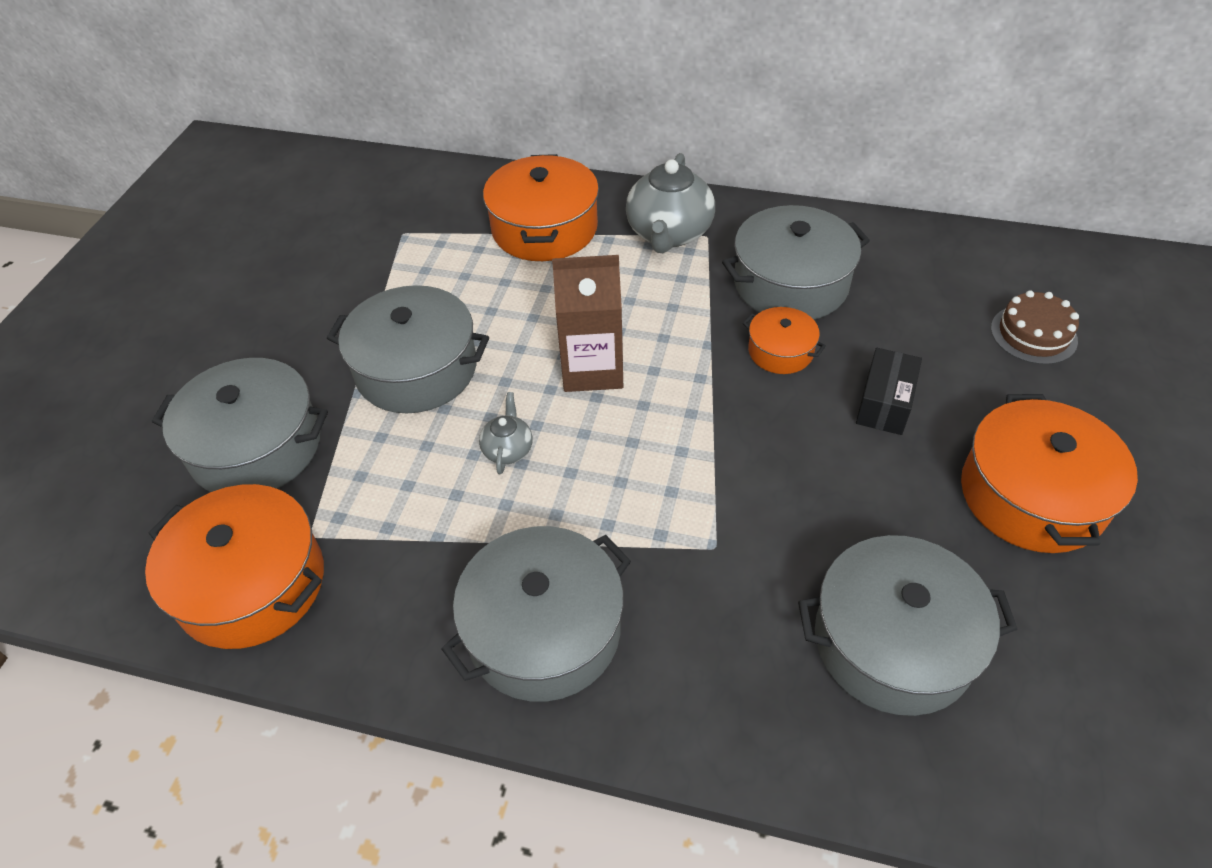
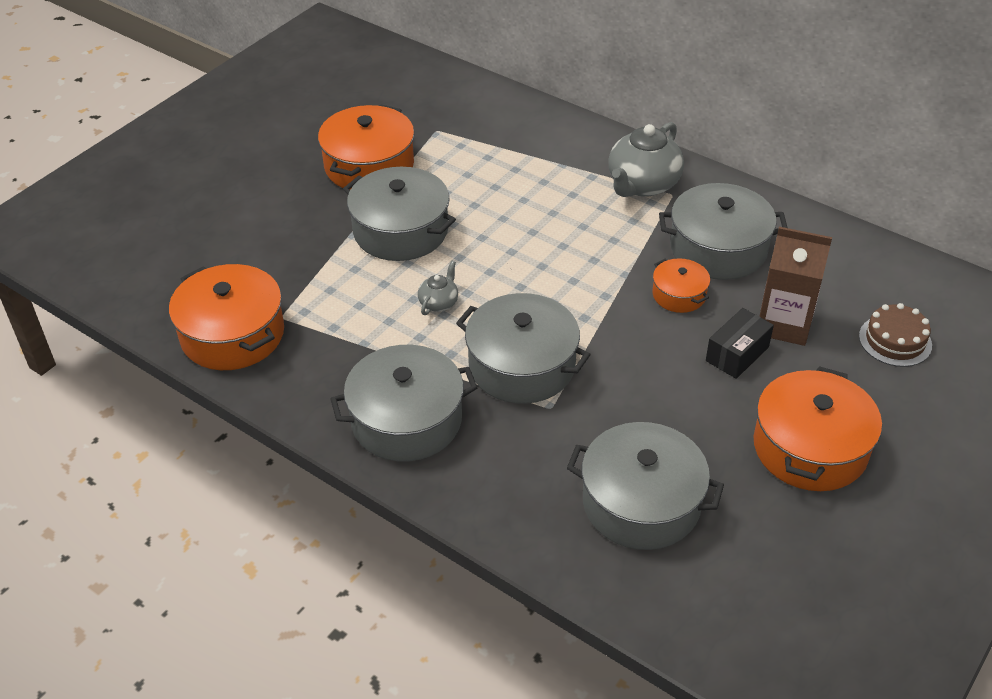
camera: 20 degrees right, 5 degrees down
(256, 447) = (269, 251): grey pot -> grey pot (522, 365)
(544, 228) = (546, 155): orange pot -> orange pot (369, 165)
(592, 369) = (528, 266): brown carton -> brown carton (784, 324)

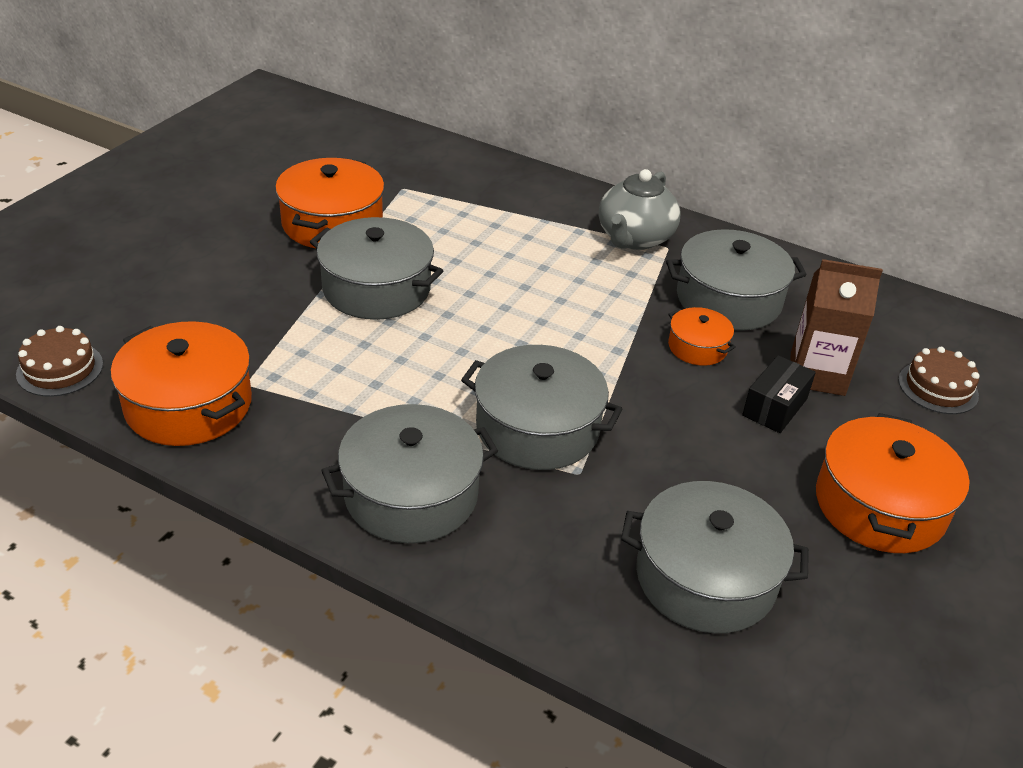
camera: 10 degrees left, 5 degrees down
(131, 299) = (60, 369): none -> brown cake
(439, 302) = (431, 363): grey teapot -> none

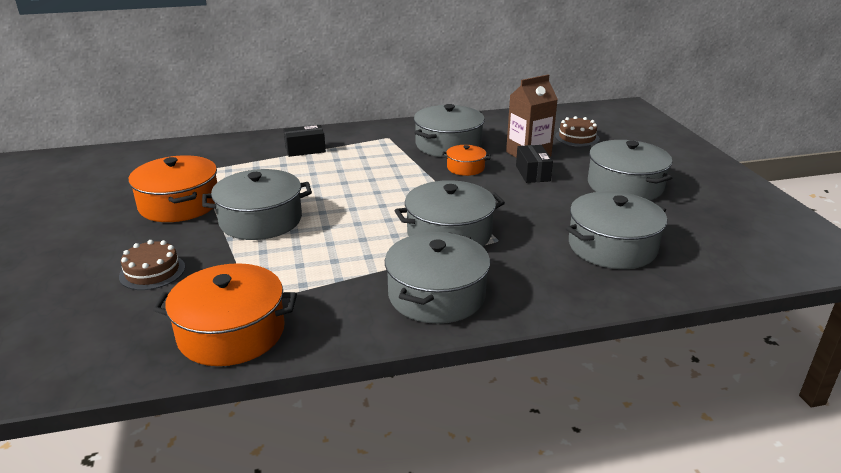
camera: 40 degrees left, 10 degrees down
(60, 369) = (95, 368): brown cake -> brown cake (152, 272)
(546, 215) = (305, 150): none -> black box
(634, 238) = (366, 140): grey teapot -> none
(880, 505) = (625, 185): orange pot -> grey pot

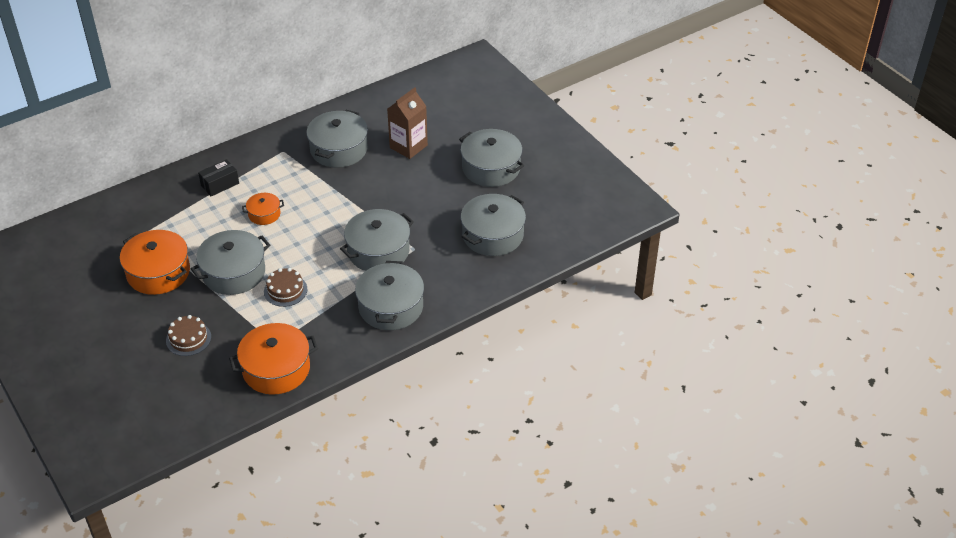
camera: 20 degrees left, 15 degrees up
(465, 168) = (364, 176): orange pot -> orange pot (264, 214)
(532, 173) = (418, 170): black box -> none
(577, 137) = (442, 114): brown cake -> brown cake (285, 290)

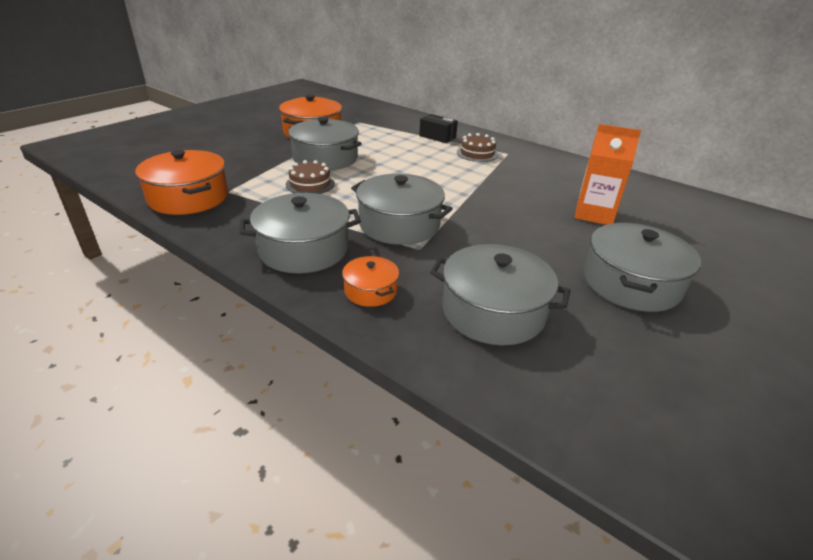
camera: 70 degrees right, 10 degrees down
(188, 338) = (231, 154): brown cake -> brown cake (477, 153)
(264, 214) = (413, 159): orange pot -> orange pot (370, 291)
(339, 149) = (541, 177): grey pot -> none
(408, 146) = (594, 214): brown carton -> orange carton

